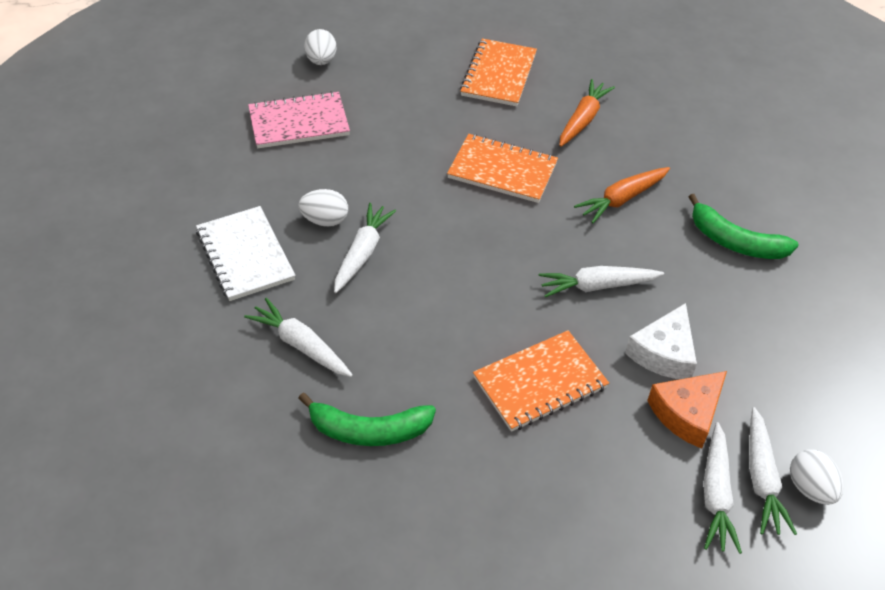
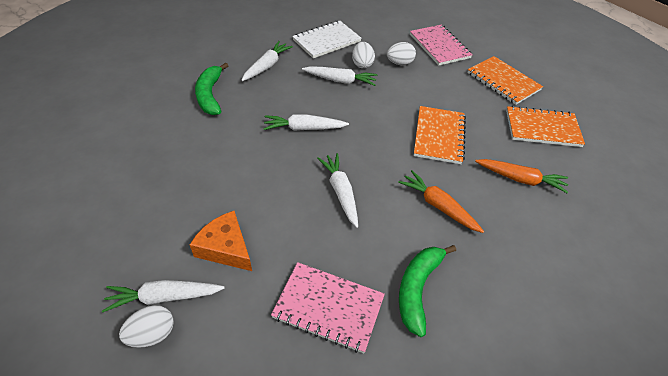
camera: 80 degrees right, 0 degrees up
(321, 61) = (501, 48): white egg -> white egg (399, 63)
(540, 383) = (248, 164): orange notebook -> orange notebook (503, 81)
(664, 353) = (282, 233): white cheese -> none
(716, 494) = (153, 265): white carrot -> white carrot (304, 128)
(763, 320) = (328, 307): none -> pink notebook

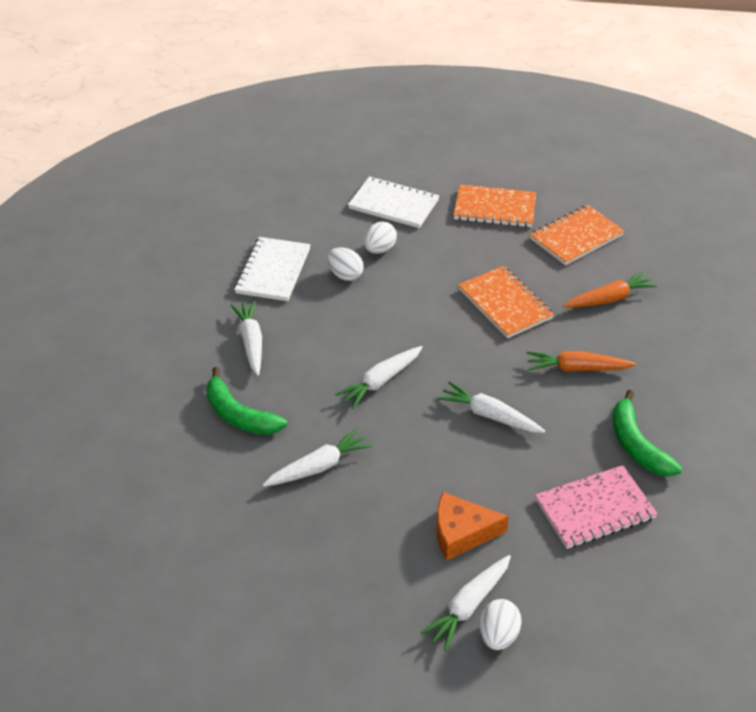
camera: 40 degrees left, 5 degrees down
(340, 80) = (347, 308): white carrot -> white carrot (318, 467)
(439, 46) = (393, 204): pink notebook -> white notebook

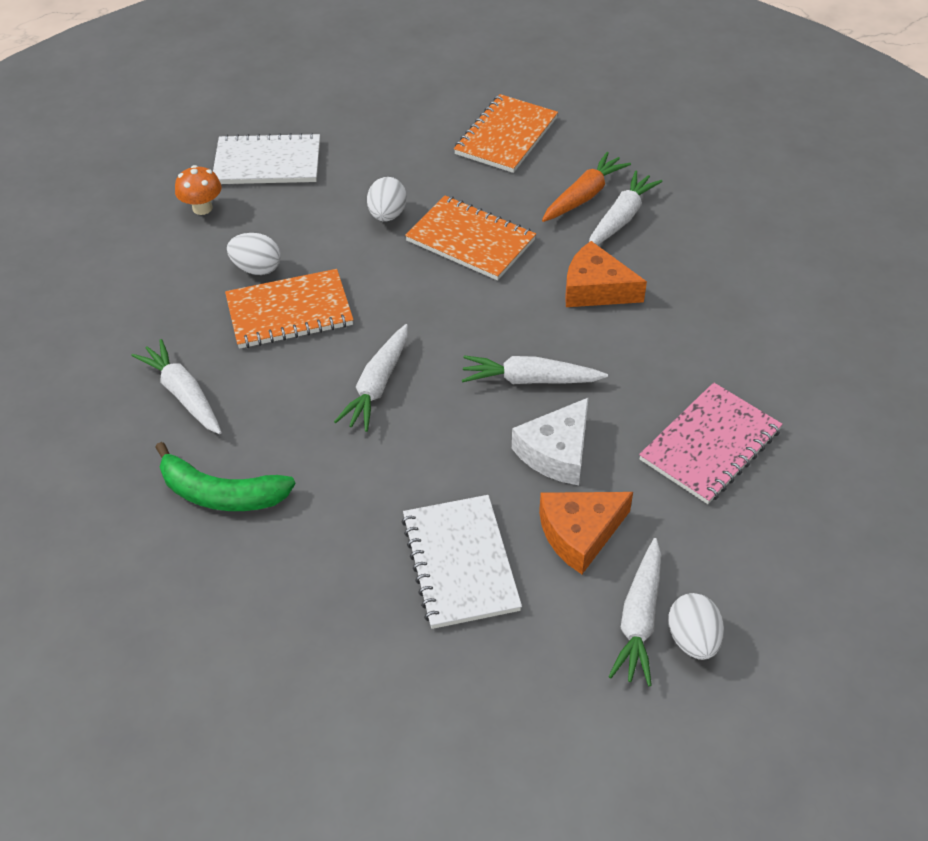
camera: 25 degrees left, 5 degrees up
(273, 271) = (160, 293): white notebook -> white notebook (460, 563)
(318, 467) = (361, 521): white carrot -> white carrot (621, 218)
(332, 222) = (202, 208): none -> orange mushroom
(379, 249) = (282, 223): white egg -> white egg (387, 215)
(478, 472) = (556, 452): none -> white cheese
(495, 208) = (393, 131): orange notebook -> orange notebook (289, 312)
(577, 368) = (596, 289): orange carrot -> orange cheese
(636, 445) = (711, 354): green banana -> none

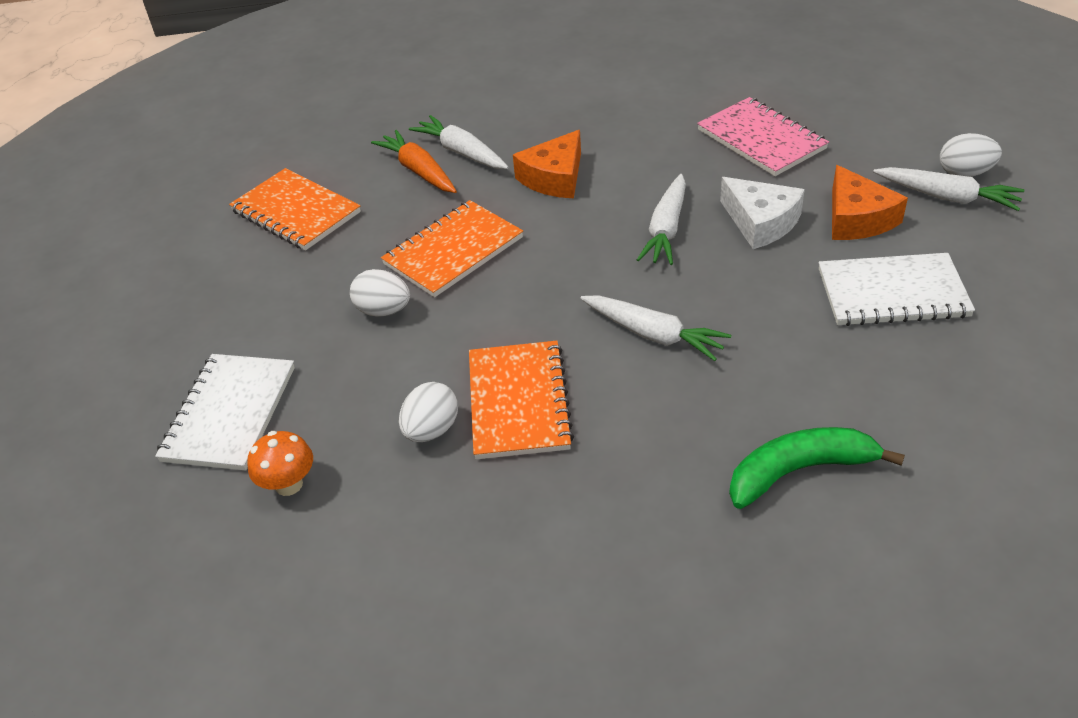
camera: 75 degrees left, 5 degrees down
(183, 394) = (636, 506): white carrot -> none
(221, 494) = (799, 471): green banana -> green banana turned 135 degrees counterclockwise

